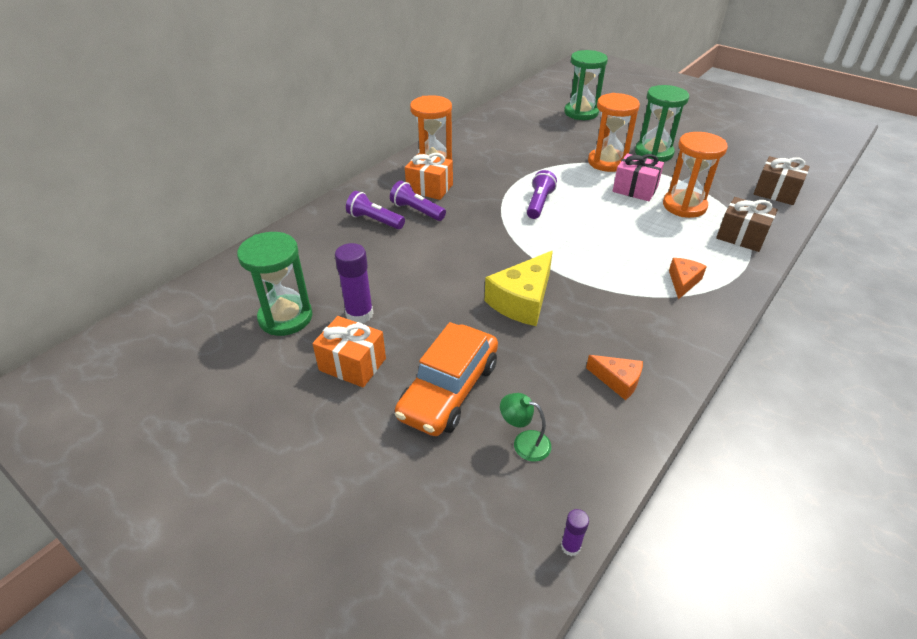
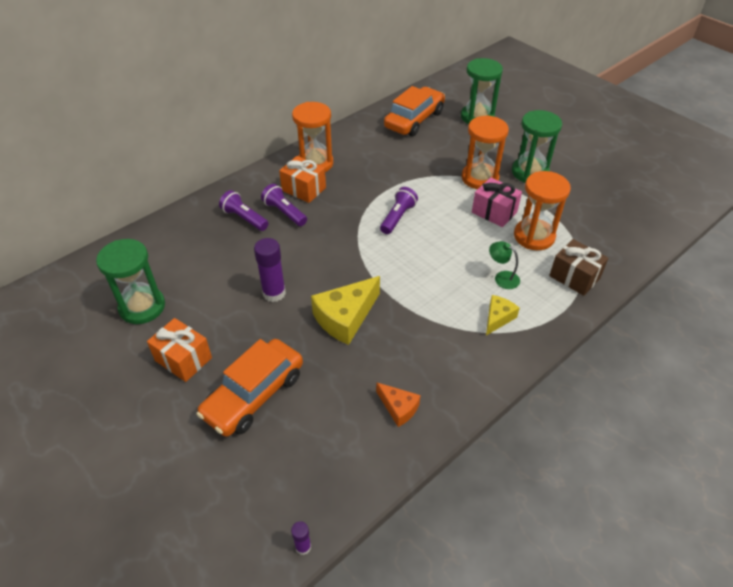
camera: 10 degrees right, 5 degrees up
(359, 314) = (203, 312): purple glue stick -> purple glue stick (274, 293)
(520, 120) = (414, 120): none -> orange car
(524, 442) = (299, 452): green lamp -> green lamp (502, 277)
(683, 282) = (498, 318): orange cheese -> yellow cheese
(775, 192) = (631, 232): brown gift -> none

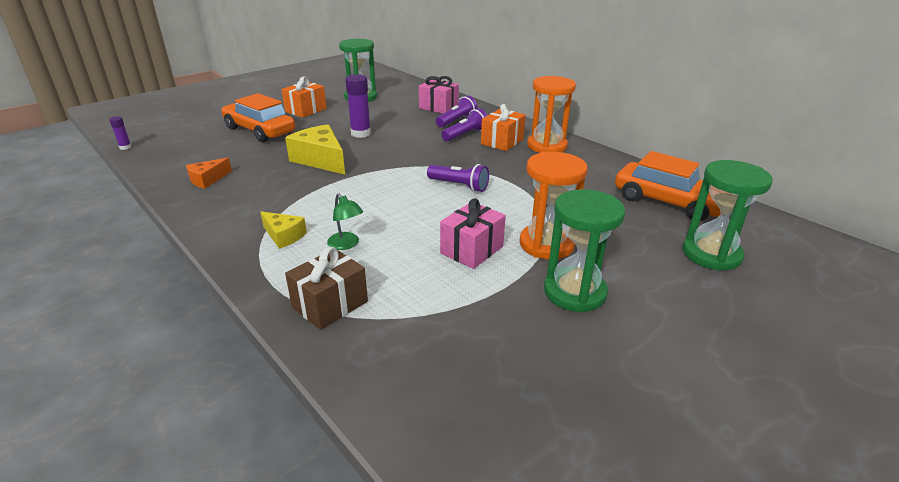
camera: 90 degrees right, 15 degrees down
(198, 232) = (438, 107): none -> pink gift
(502, 277) = (346, 244): green lamp -> green lamp turned 105 degrees clockwise
(534, 236) = (419, 278): orange hourglass -> none

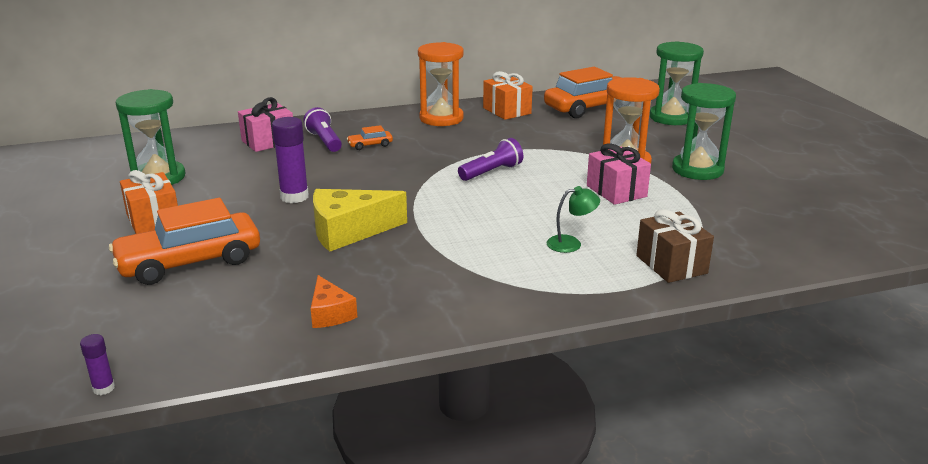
camera: 65 degrees left, 5 degrees down
(284, 236) = (530, 274): yellow cheese -> none
(465, 135) = (370, 145): purple flashlight -> orange car
(502, 142) = (409, 133): orange gift -> orange gift (507, 111)

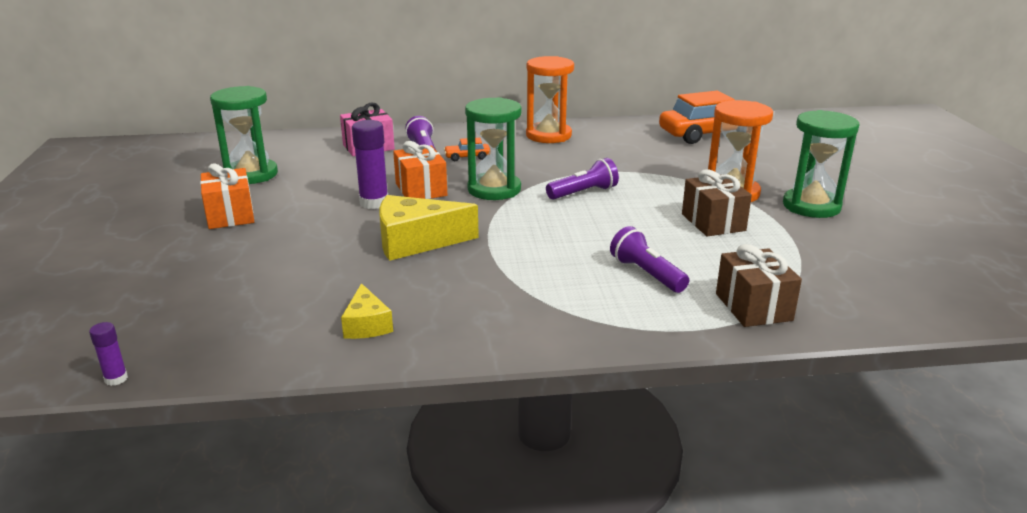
camera: 10 degrees right, 0 degrees up
(190, 262) = (248, 259): orange car -> none
(330, 313) = (366, 325): orange cheese -> yellow cheese
(507, 111) = (619, 132): orange gift -> orange gift (421, 189)
(571, 243) = (646, 274): green lamp -> purple flashlight
(616, 191) = (713, 222): pink gift -> brown gift
(671, 117) = (796, 149): green hourglass -> green hourglass (494, 189)

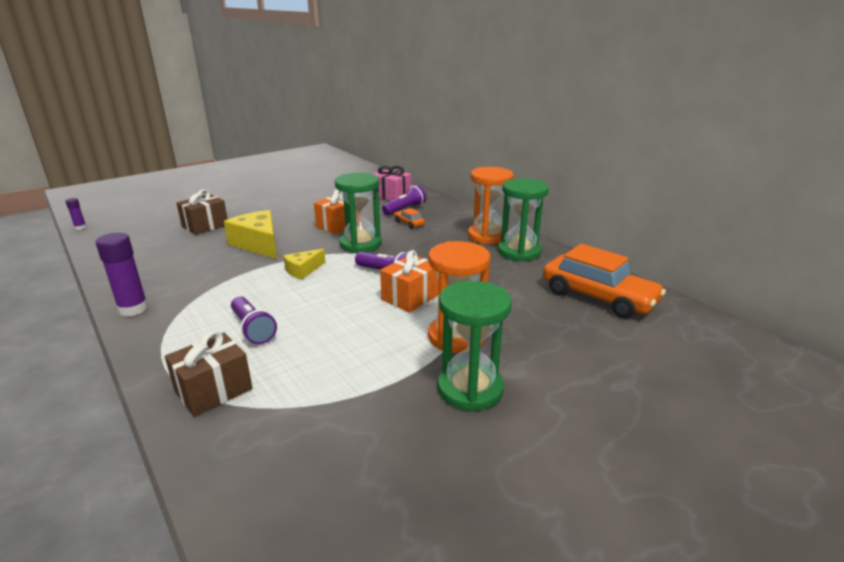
camera: 60 degrees right, 0 degrees up
(230, 215) = (262, 196): orange gift -> orange gift (410, 297)
(251, 174) = (319, 185): green hourglass -> green hourglass (519, 252)
(366, 325) = (144, 260): yellow cheese -> yellow cheese (303, 270)
(374, 203) = (306, 220): purple glue stick -> purple glue stick (133, 309)
(646, 274) = (252, 329): purple flashlight -> purple flashlight turned 120 degrees clockwise
(713, 222) = (377, 339): brown gift -> brown gift (205, 226)

